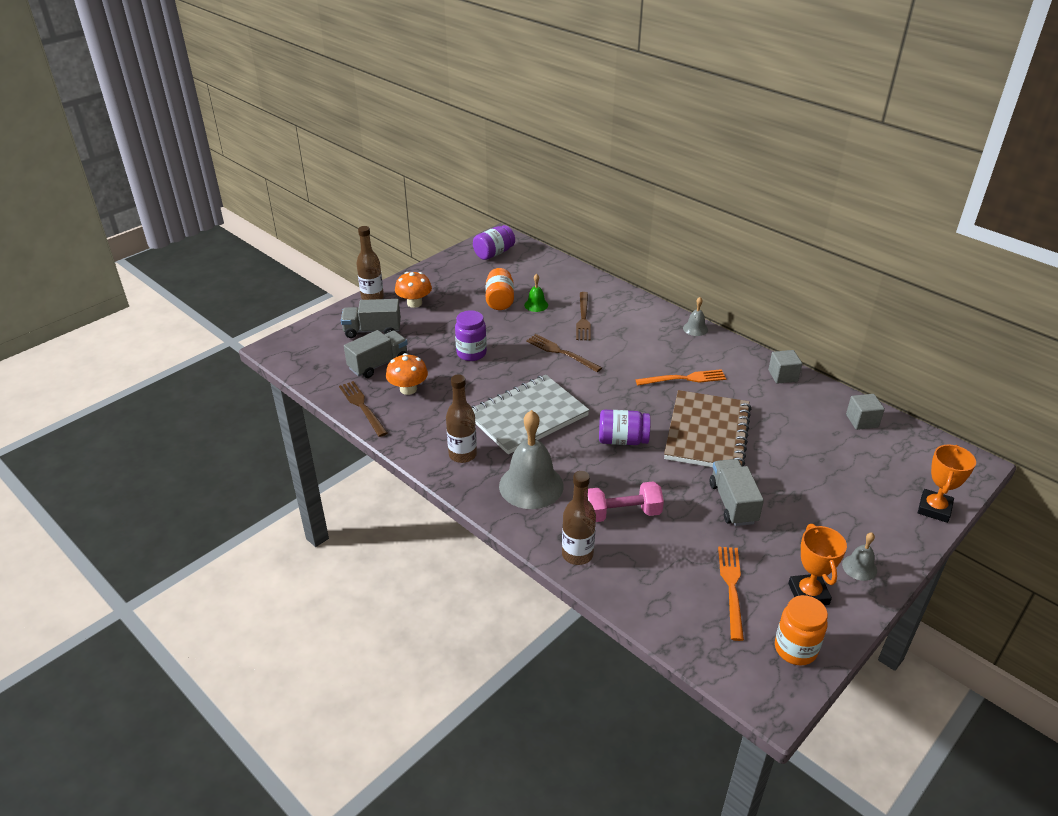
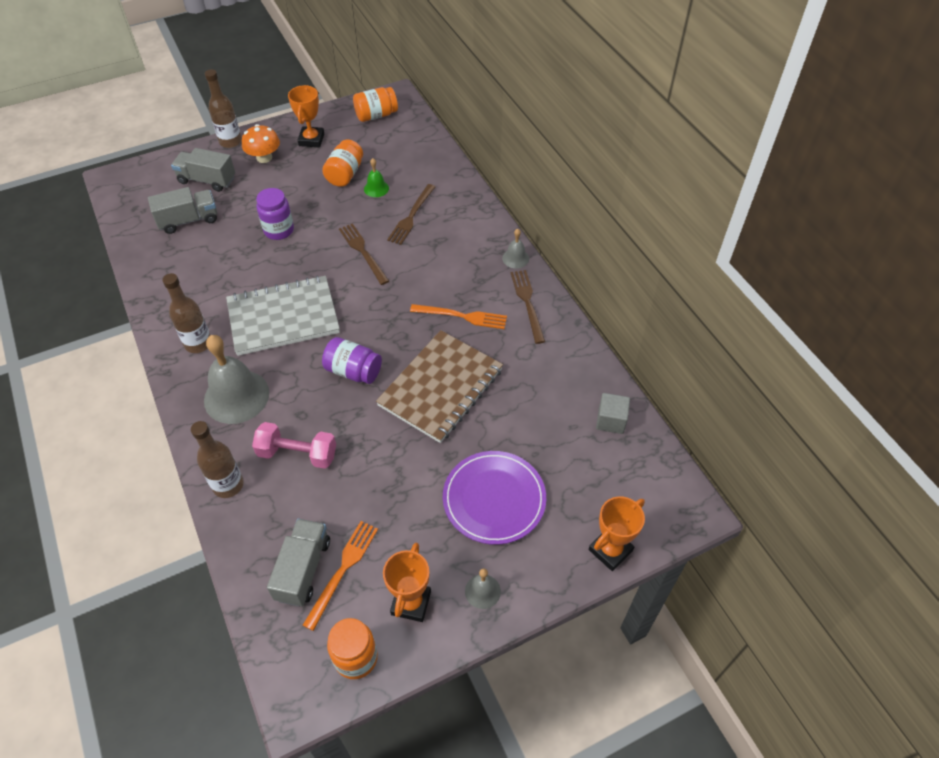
camera: 20 degrees right, 15 degrees up
(362, 407) = (146, 264): brown fork -> brown fork (527, 303)
(408, 389) = (197, 256): orange mushroom -> none
(448, 282) = (311, 140): none -> orange trophy
(494, 253) = (376, 115): purple jar -> orange jar
(733, 503) = (409, 476): grey truck -> grey truck (303, 569)
(782, 376) = (566, 341): grey cube -> none
(815, 499) = (494, 499): none -> purple plate

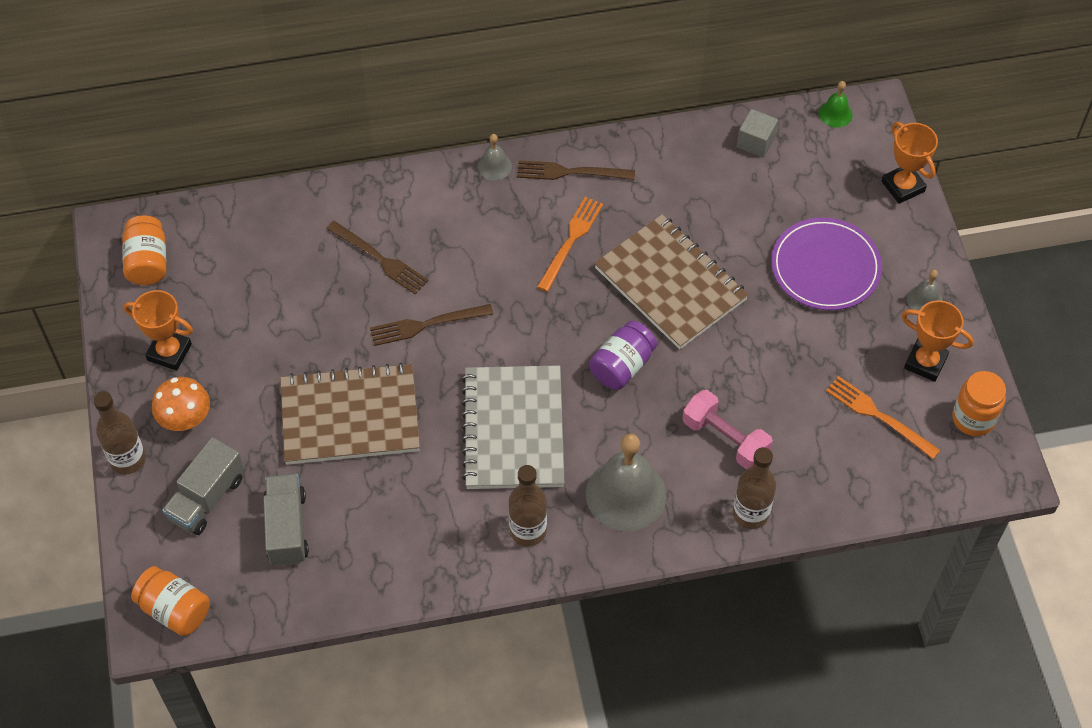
camera: 75 degrees left, 5 degrees up
(279, 230) = (350, 416): purple jar -> brown notebook
(297, 454) = (725, 439): pink dumbbell -> pink dumbbell turned 75 degrees counterclockwise
(303, 569) = (870, 452): grey truck -> none
(345, 174) = (264, 321): orange jar -> orange jar (175, 610)
(376, 188) = (309, 289): green bell -> green bell (835, 114)

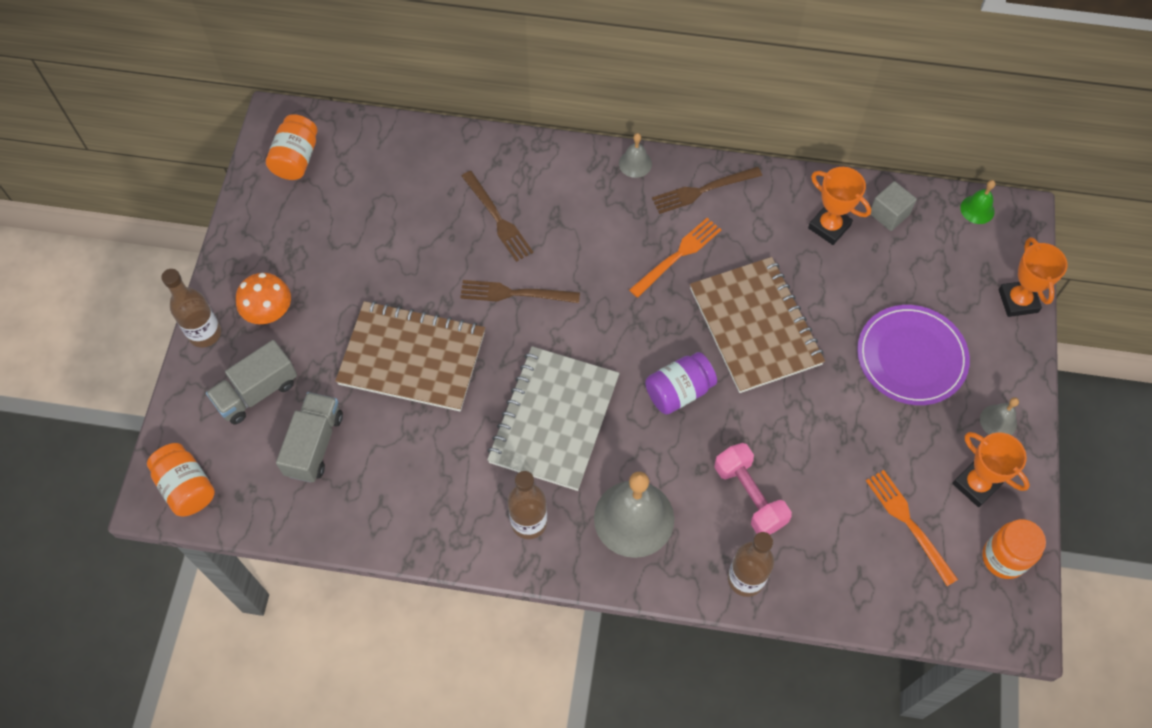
camera: 20 degrees right, 5 degrees up
(169, 352) = (280, 246): orange trophy -> orange trophy (829, 227)
(570, 172) = (703, 190): brown fork -> brown fork turned 45 degrees counterclockwise

